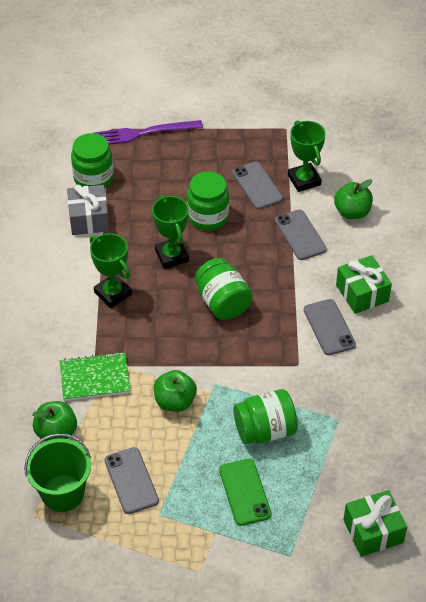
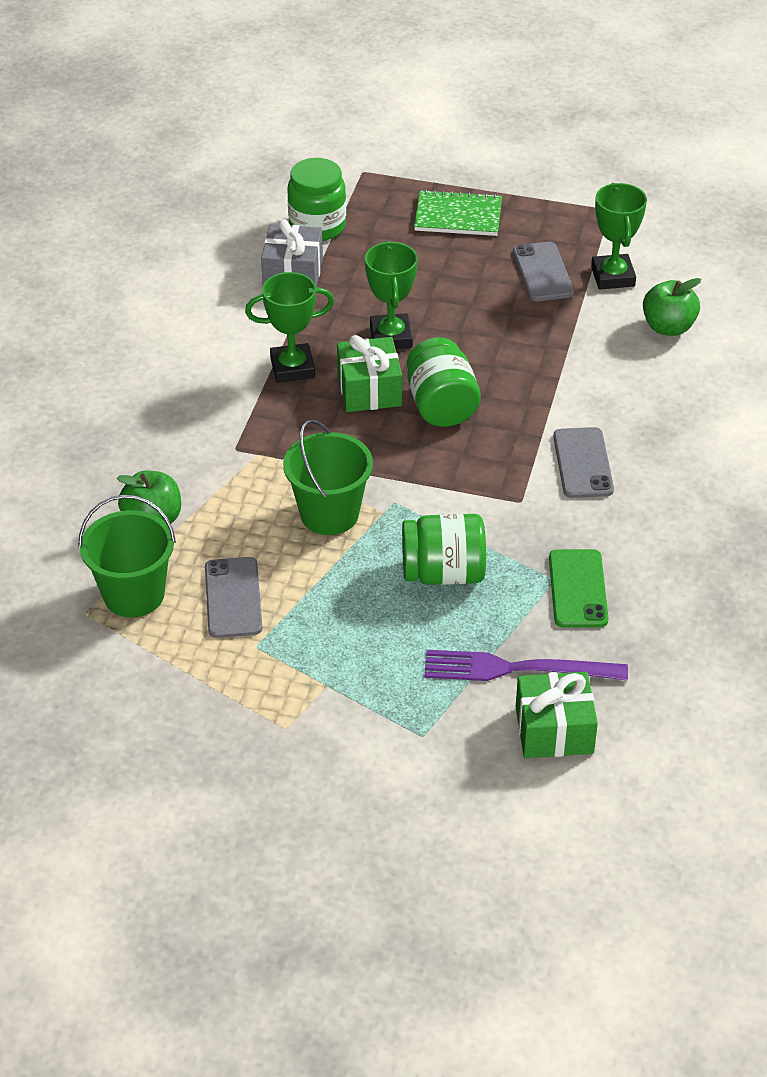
camera: 15 degrees right, 5 degrees down
(95, 378) = (229, 465): green notebook -> green notebook (458, 216)
(113, 293) = (292, 368): green trophy -> green trophy turned 75 degrees counterclockwise
(144, 133) = (407, 184): purple fork -> purple fork (517, 669)
(175, 402) = (329, 514): green apple -> green bucket
(208, 217) = (459, 298): green jar -> none
(245, 492) = (386, 644): green phone -> green phone (578, 589)
(300, 235) = (582, 342): grey phone -> none
(362, 293) = (646, 429): green gift -> green gift (369, 390)

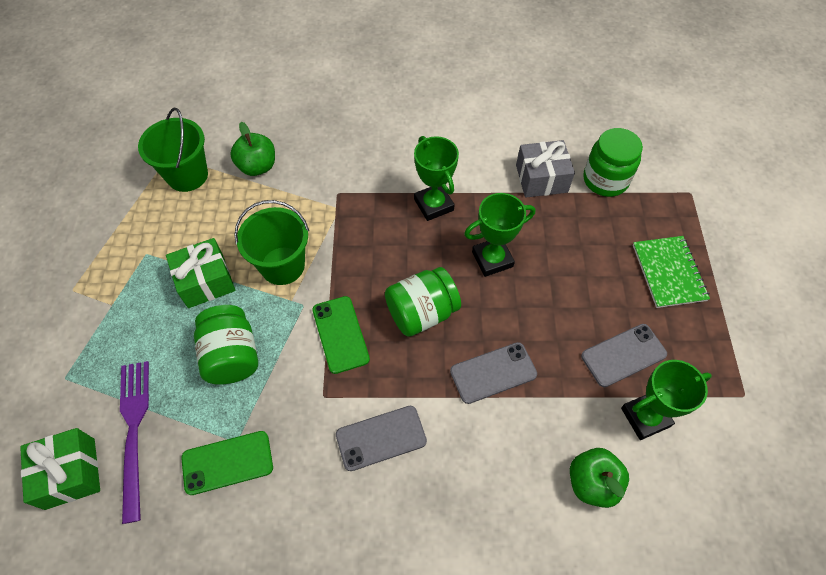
camera: 75 degrees right, 15 degrees up
(233, 598) = (190, 229): grey phone -> grey phone (493, 372)
(369, 390) = (425, 259): green gift -> green gift (206, 281)
(446, 476) = (340, 334): none -> green phone

